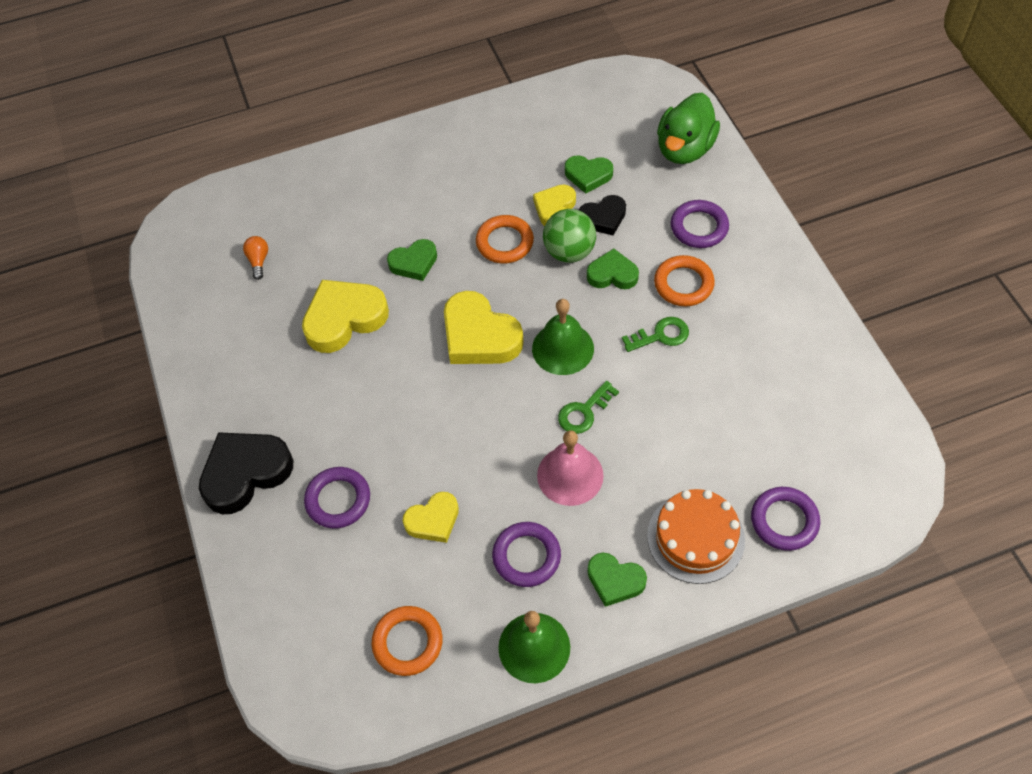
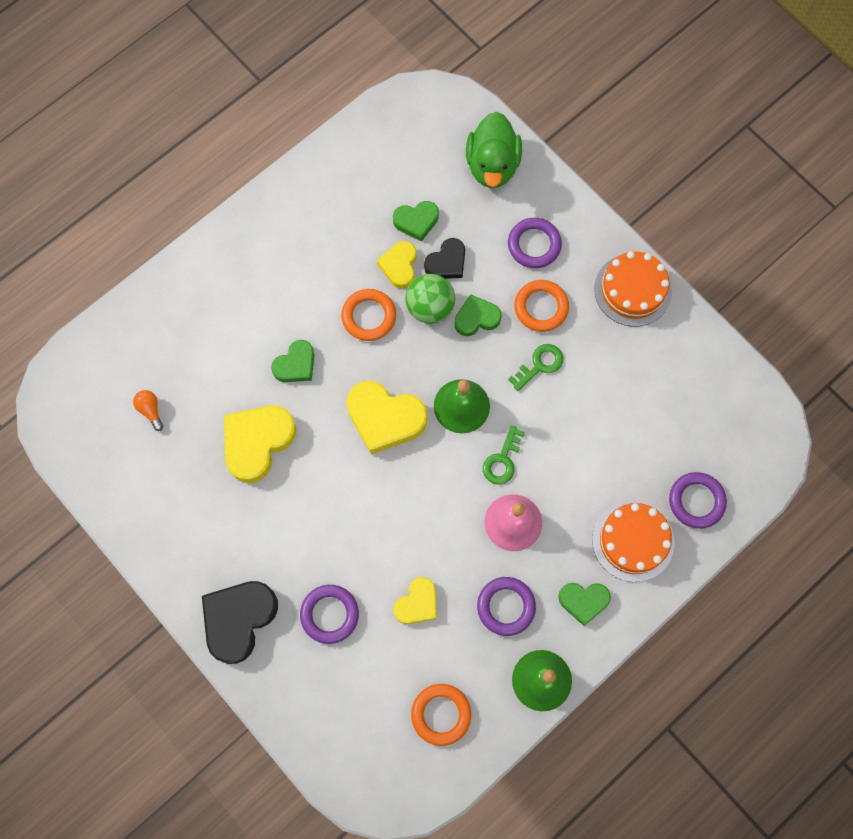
camera: 25 degrees left, 15 degrees up
(788, 296) = (632, 290): none -> orange cake

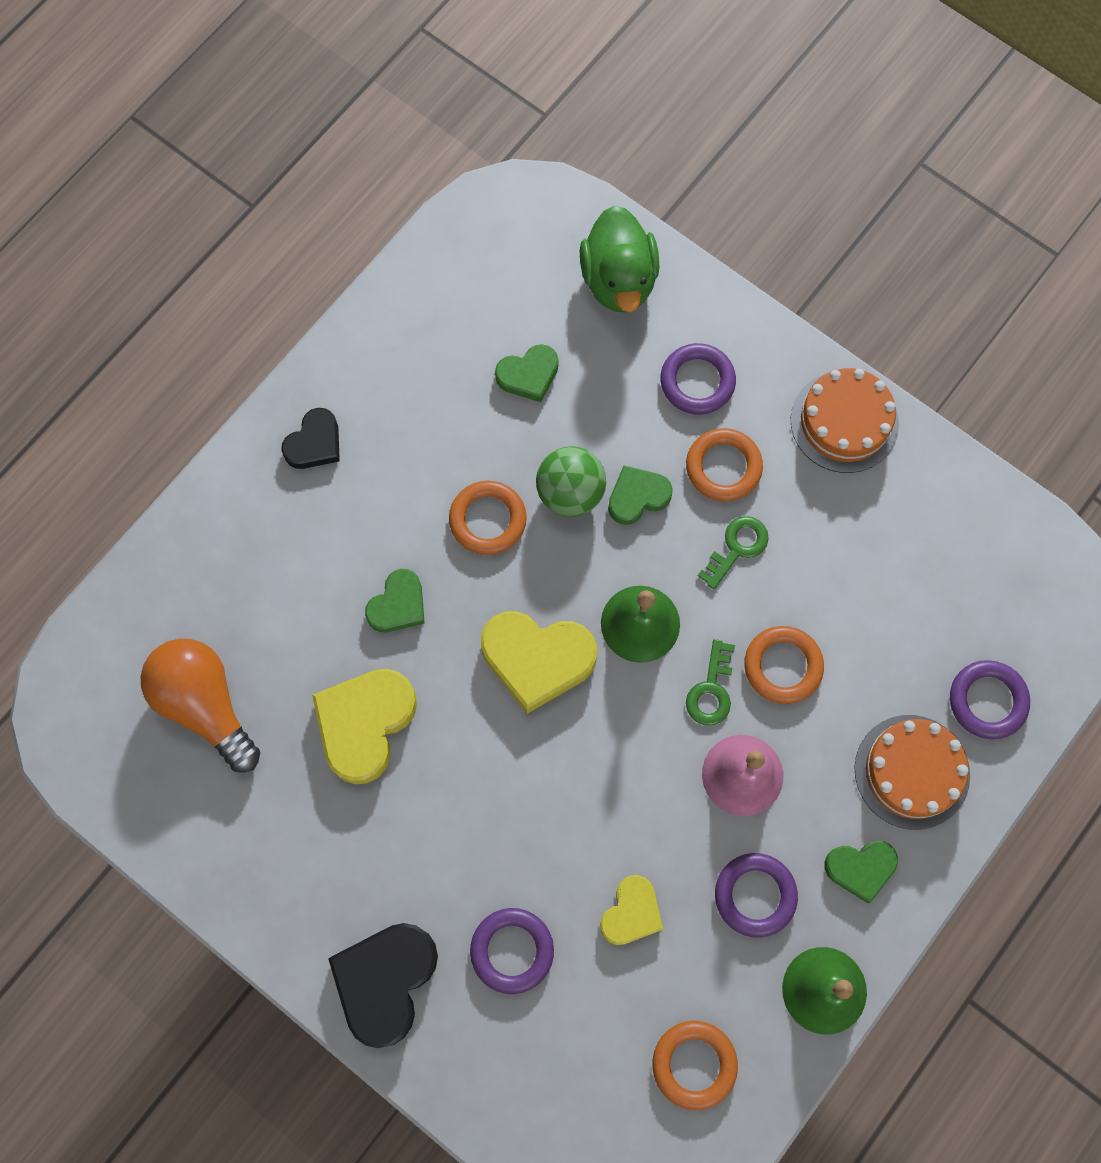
camera: 10 degrees left, 0 degrees up
(150, 410) = (205, 705): orange light bulb -> orange light bulb, size x2.40
(399, 266) = (517, 442): yellow heart -> none
(446, 262) = (581, 426): black heart -> black heart (314, 443)
(556, 452) = (783, 666): none -> orange ring

